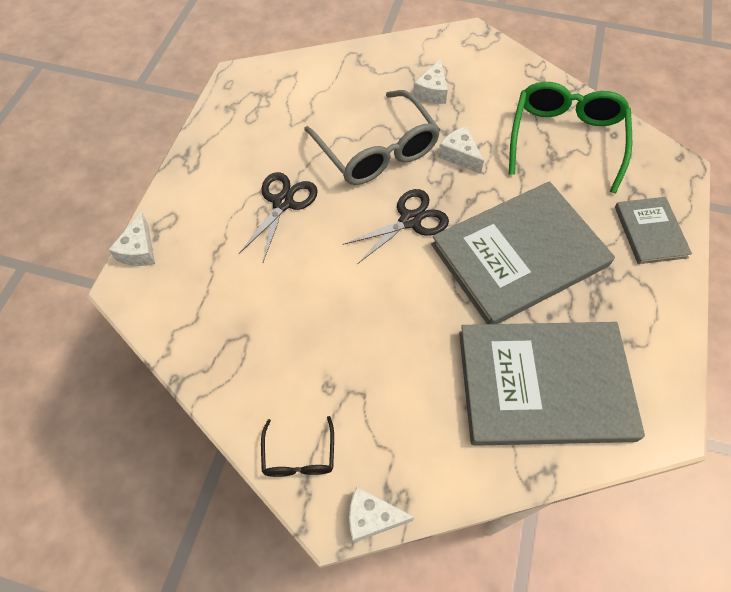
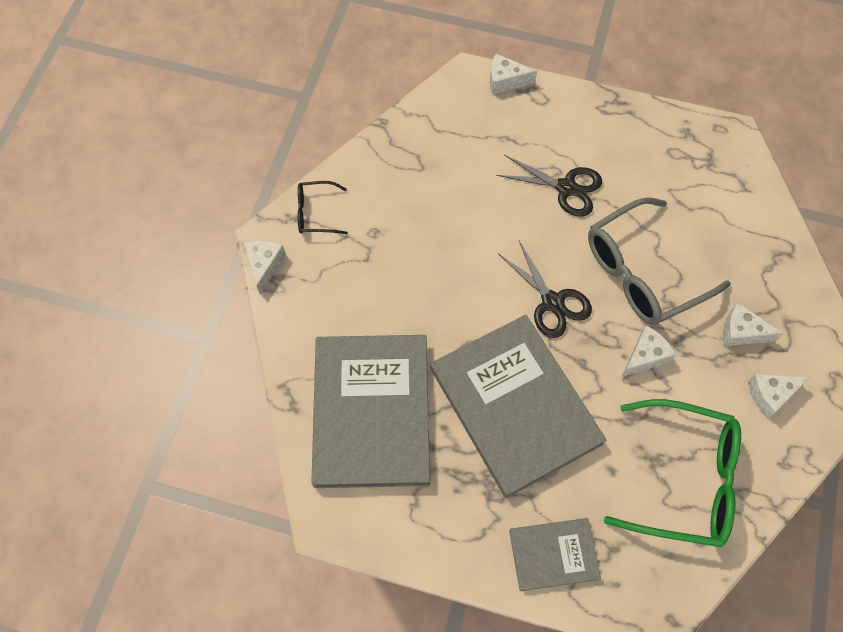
camera: 90 degrees right, 5 degrees up
(485, 80) = (770, 395): none -> white cheese

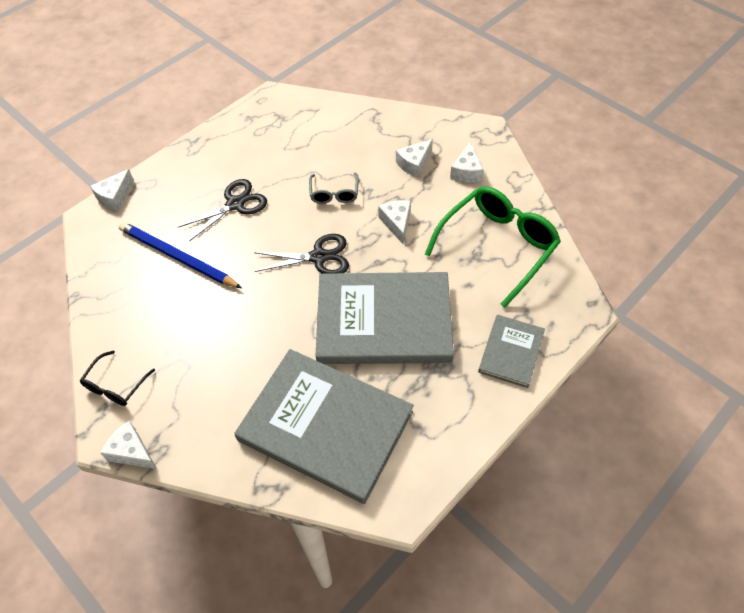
camera: 60 degrees left, 10 degrees down
(472, 177) = (177, 257): none -> blue pencil
(642, 272) = (334, 194): grey glasses -> grey glasses, size x0.49

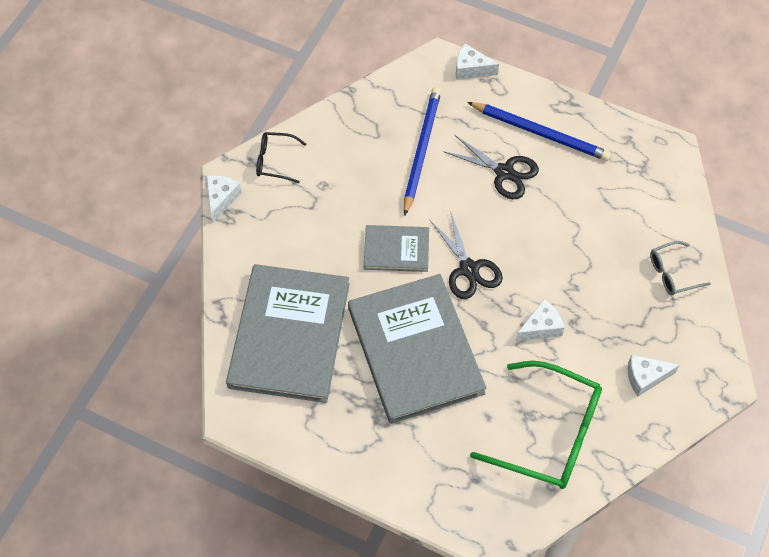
camera: 70 degrees right, 5 degrees up
(211, 169) = (540, 133): none -> blue pencil
(334, 194) = (556, 256): grey glasses -> grey glasses (672, 273)
(414, 164) = (633, 320): white cheese -> none
(511, 352) = (421, 475): grey book -> grey book (396, 250)

